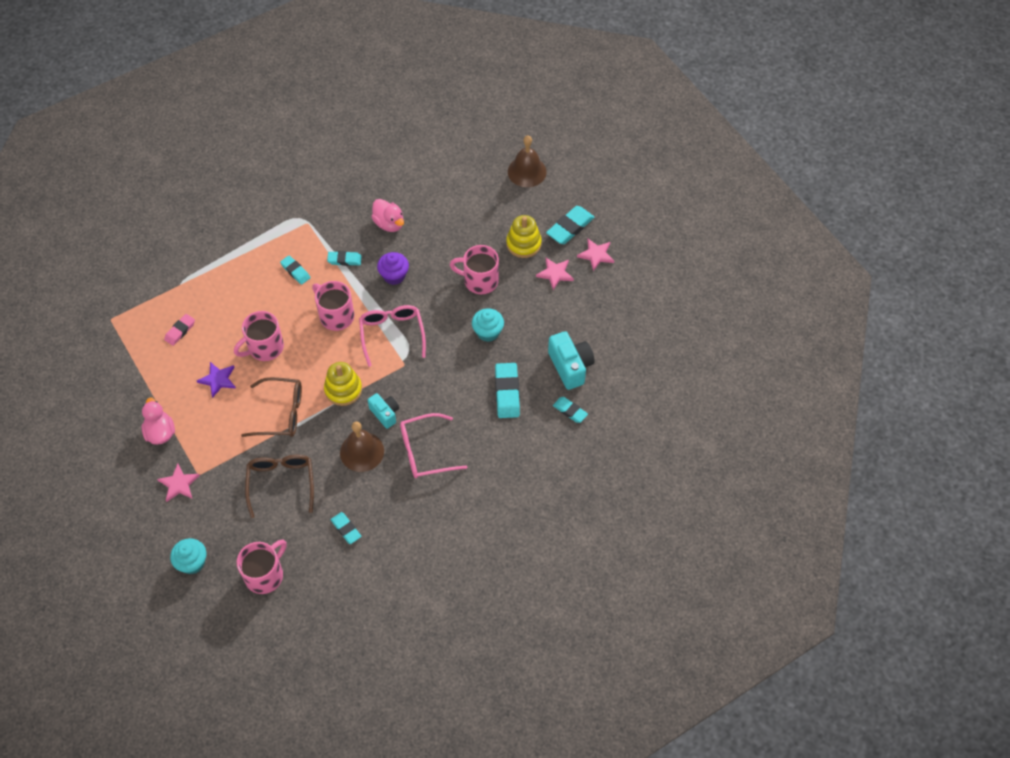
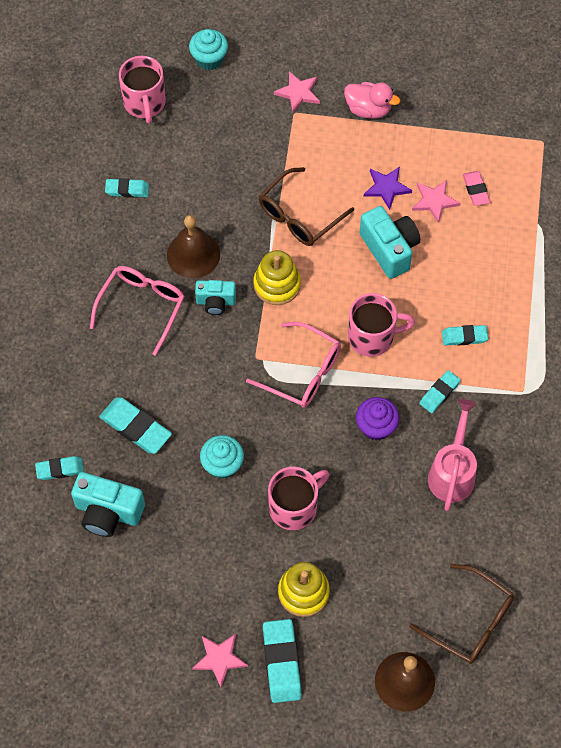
camera: 130 degrees right, 5 degrees up
(265, 348) = (389, 249): pink mug -> turquoise camera
(281, 484) = (222, 169): brown glasses -> brown glasses (469, 621)
(389, 224) = (452, 472): pink duck -> pink watering can
(555, 273) = (234, 593): pink star -> pink star (434, 201)

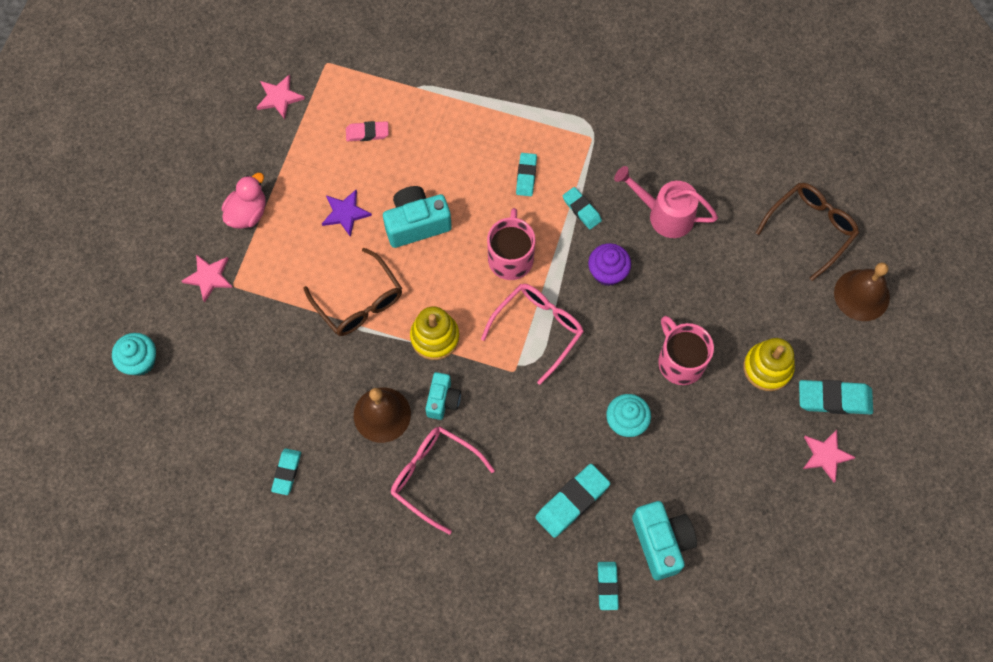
camera: 80 degrees left, 5 degrees up
(108, 512) = (661, 542): turquoise camera -> turquoise camera turned 45 degrees counterclockwise
(145, 103) = (179, 438): pink mug -> none
(434, 201) = (371, 172): pink star -> pink star (279, 97)

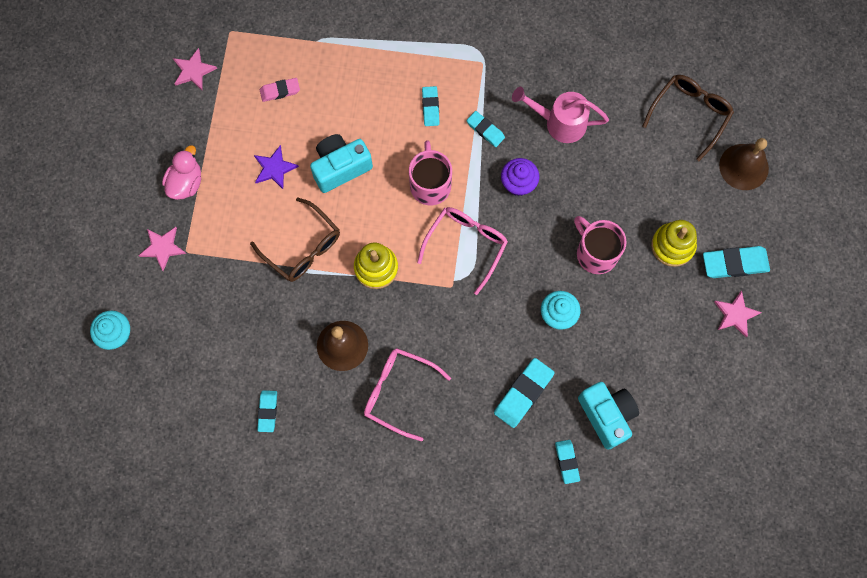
camera: 10 degrees left, 5 degrees up
(443, 400) = (393, 323): turquoise camera -> none

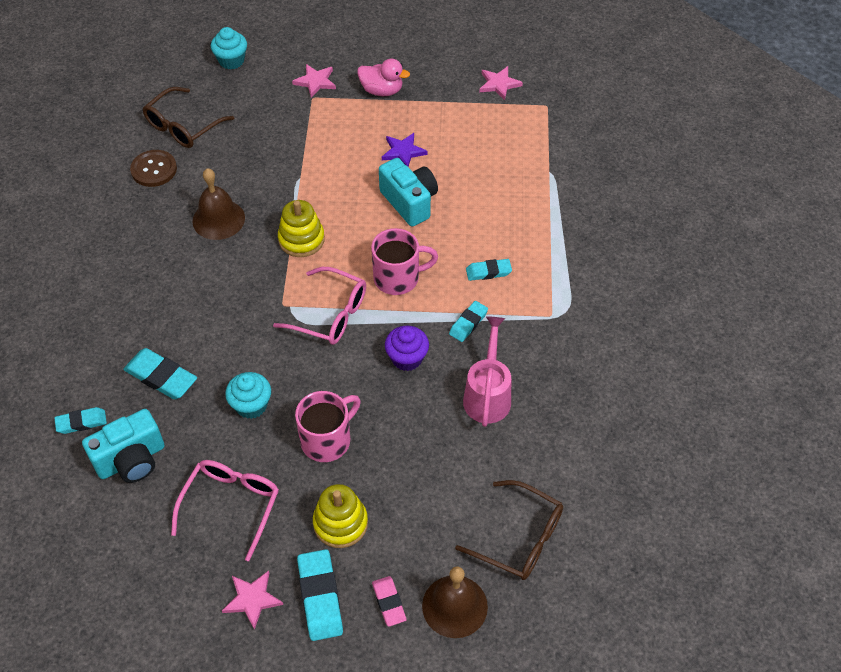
camera: 85 degrees right, 20 degrees down
(268, 411) = (154, 169): turquoise eraser -> brown button
(280, 91) = (488, 148): pink eraser -> pink eraser (389, 602)
(302, 247) = (321, 179): brown glasses -> brown glasses (184, 126)
(399, 392) = (167, 268): pink glasses -> pink glasses (230, 506)

